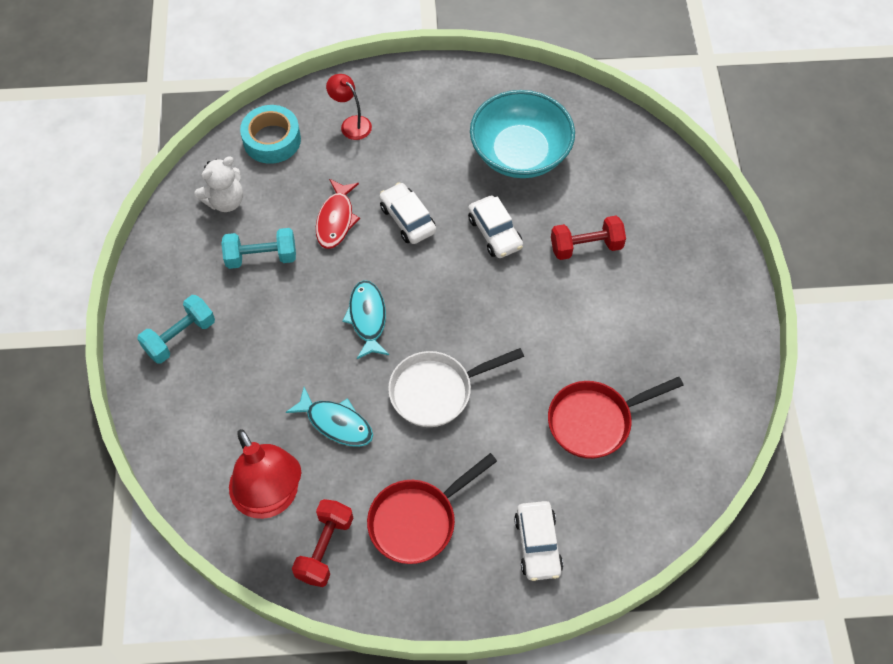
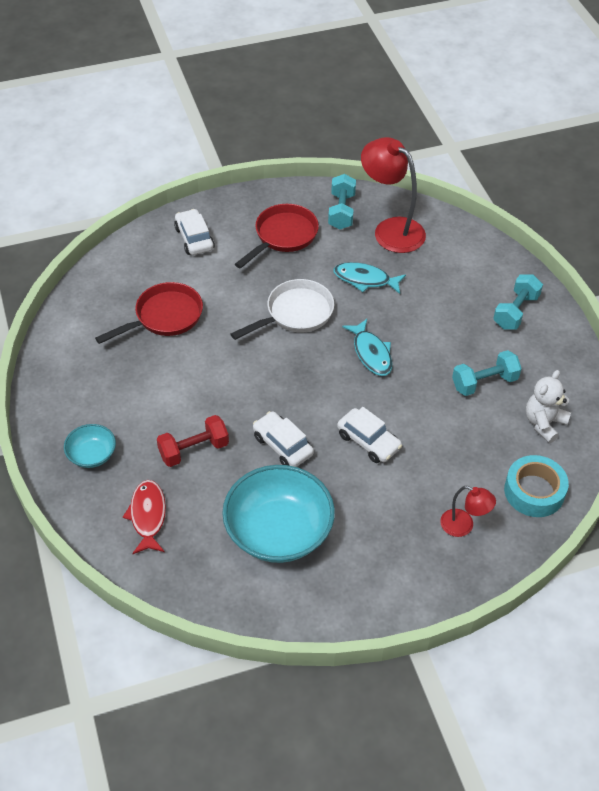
camera: 165 degrees right, 10 degrees down
(325, 548) = (341, 211): red dumbbell -> turquoise dumbbell
(336, 220) = (434, 427): red fish -> red fish (148, 516)
(691, 263) = (92, 455): none -> turquoise bowl

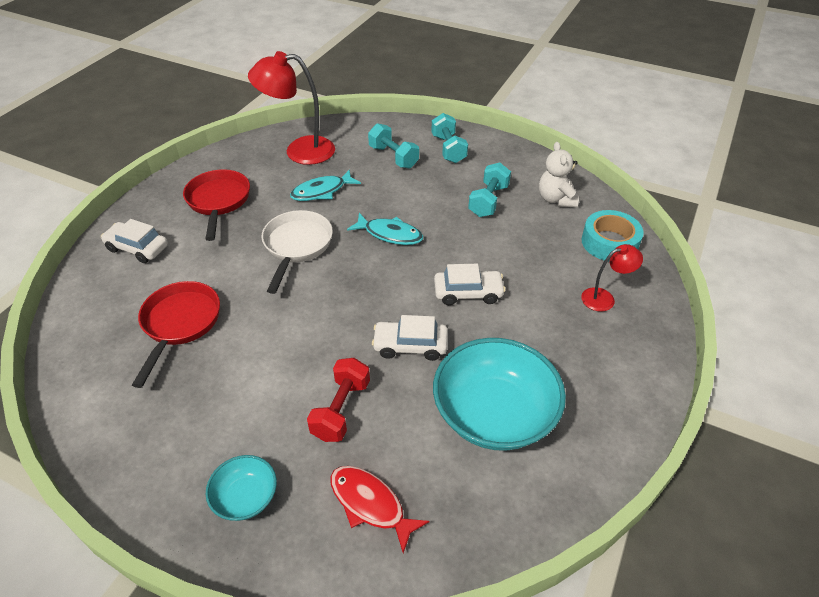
camera: 45 degrees left, 5 degrees down
(341, 211) = (246, 160): turquoise dumbbell -> turquoise dumbbell (393, 157)

